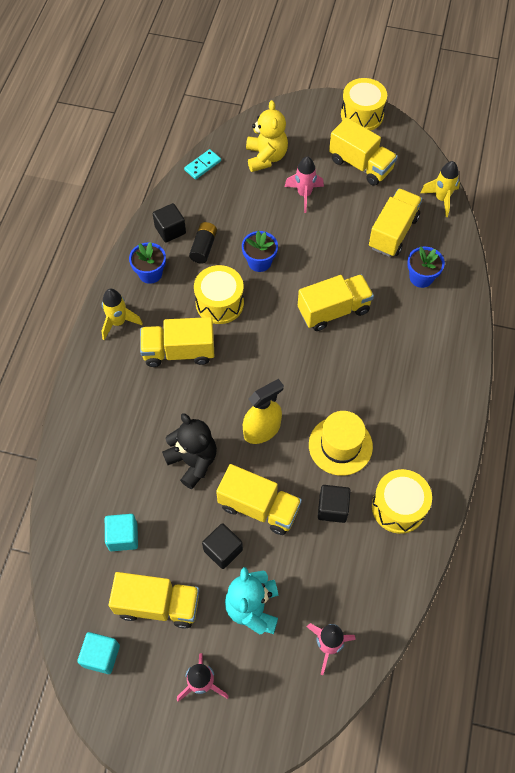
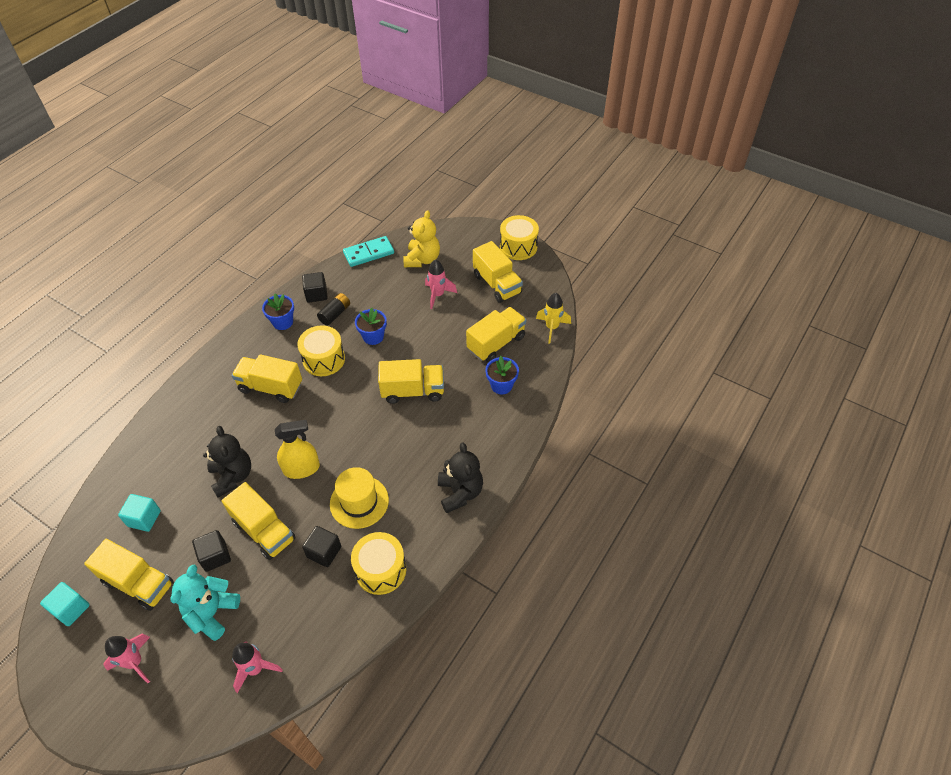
camera: 20 degrees right, 10 degrees down
(118, 322) = (237, 352): yellow rocket -> none
(202, 165) = (369, 253): turquoise domino -> turquoise domino, size x1.56
(436, 403) = (460, 492): none -> black teddy bear

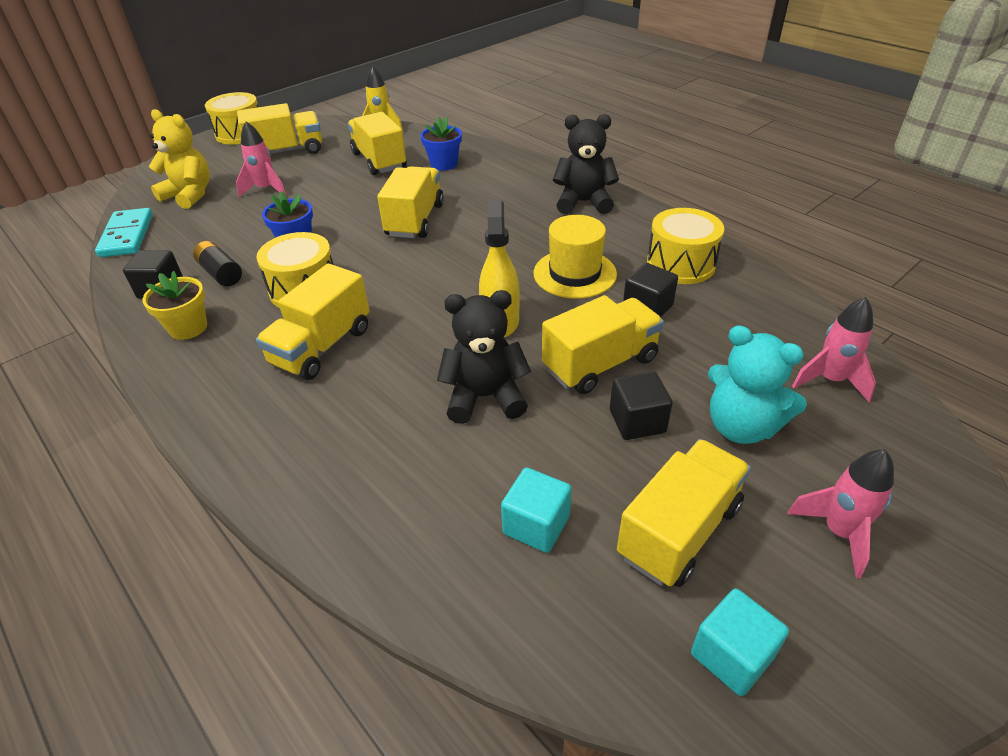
camera: 75 degrees left, 10 degrees down
(283, 322) = (188, 327): blue flower pot -> yellow flower pot

